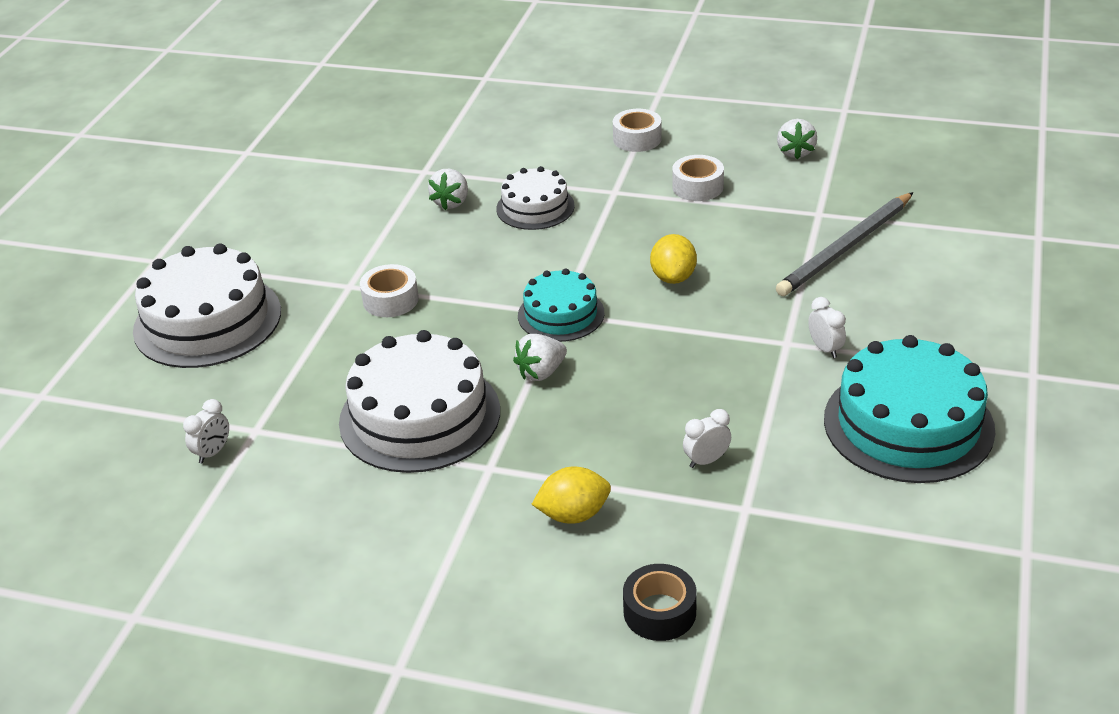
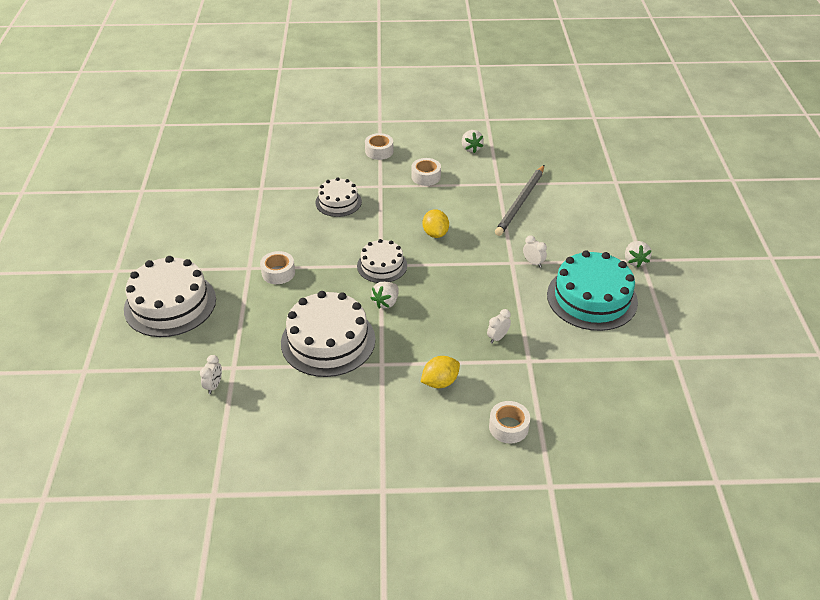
camera: 20 degrees left, 5 degrees up
(451, 202) = (287, 206): white strawberry -> white strawberry (634, 261)
(561, 314) = (382, 265): turquoise cake -> white cake
(659, 612) = (508, 427): black tape -> white tape

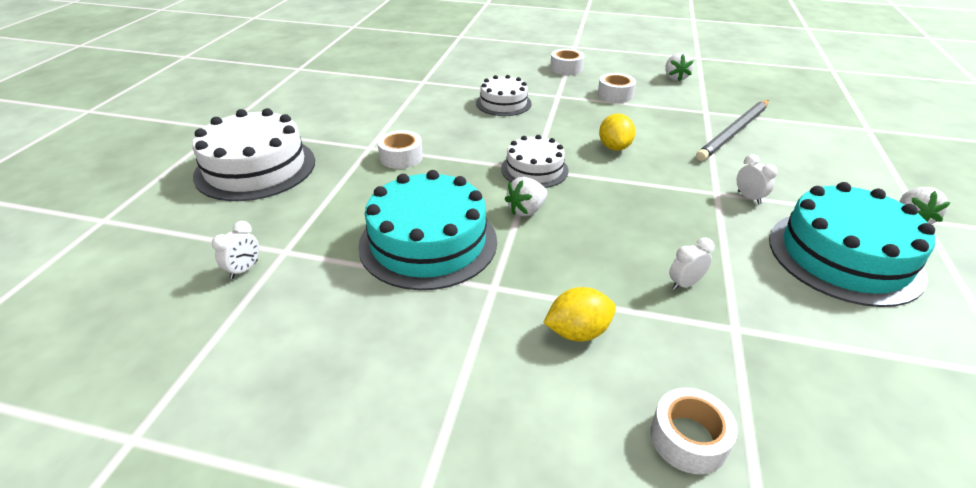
camera: 15 degrees right, 5 degrees down
(328, 341) = (428, 242): white cake -> turquoise cake

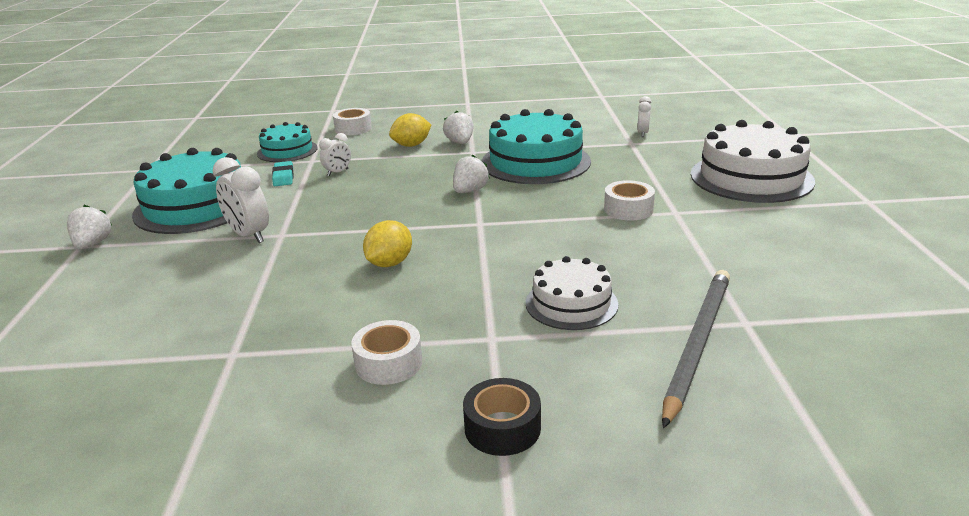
camera: 165 degrees right, 10 degrees down
(534, 169) = (478, 223): white cake -> none
(566, 68) = (502, 428): white tape -> black tape
(614, 147) = (389, 263): yellow lemon -> yellow lemon turned 45 degrees clockwise
(675, 78) = (251, 448): white strawberry -> white strawberry (460, 142)
(734, 132) = (209, 318): grey pencil -> grey pencil (697, 343)
(749, 197) = (249, 236): white clock -> white clock, size x1.71
(760, 292) = (283, 177): none -> turquoise eraser
(792, 375) = (287, 151): none -> turquoise cake

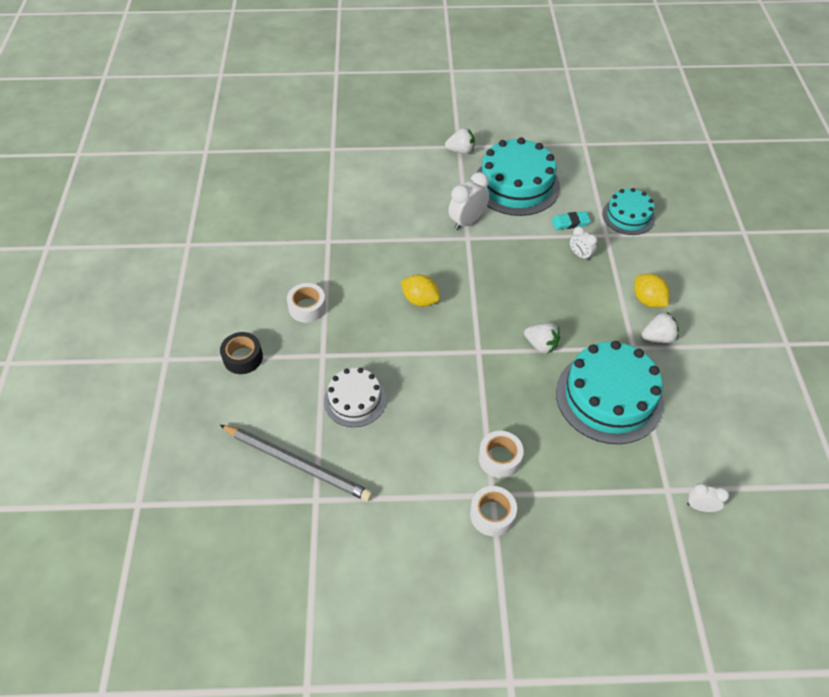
camera: 90 degrees right, 25 degrees up
(353, 129) = (689, 253): white tape -> white tape (492, 515)
(751, 177) = (572, 585): white cake -> none

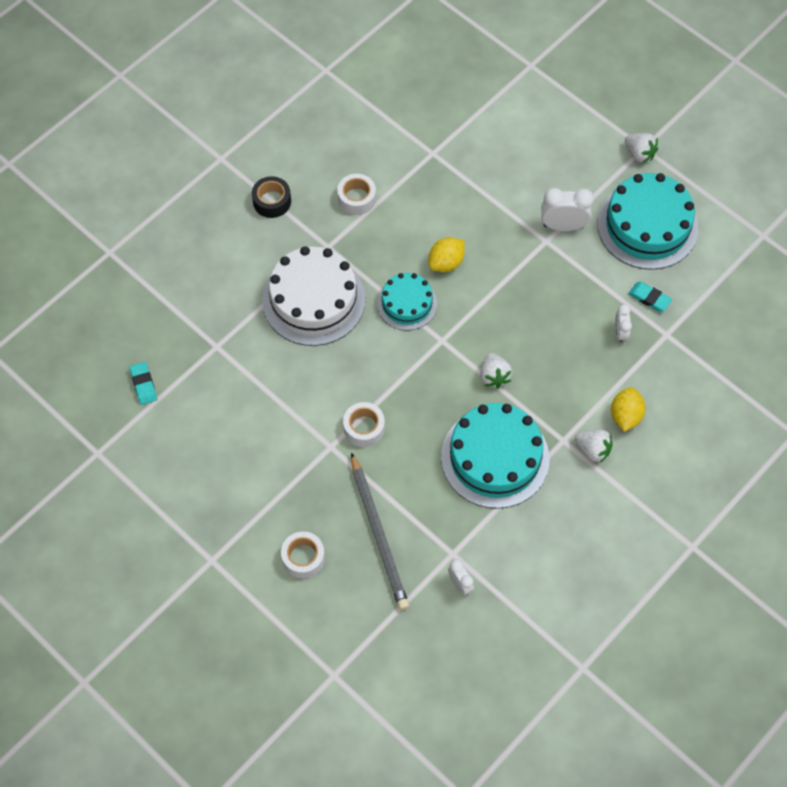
camera: 45 degrees right, 10 degrees up
(286, 587) = (143, 384): none -> turquoise eraser
(297, 464) = (229, 312): grey pencil -> grey pencil (379, 534)
(355, 400) = (313, 300): white cake -> white cake, size x1.72
(420, 300) = (446, 263): yellow lemon -> yellow lemon turned 60 degrees clockwise
(492, 515) = (315, 458): white tape -> white tape (303, 558)
(628, 216) = (709, 334): turquoise cake -> turquoise cake (407, 303)

